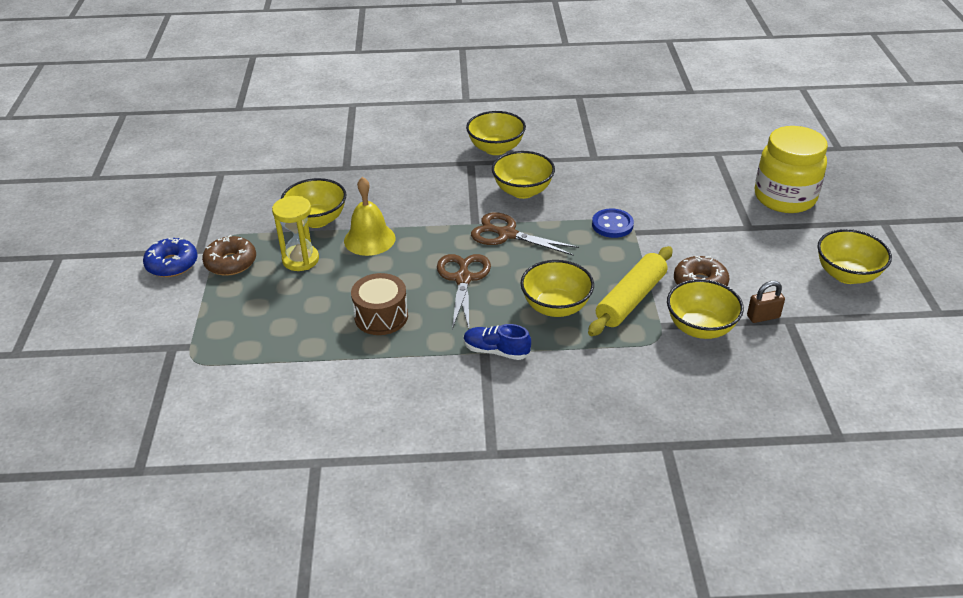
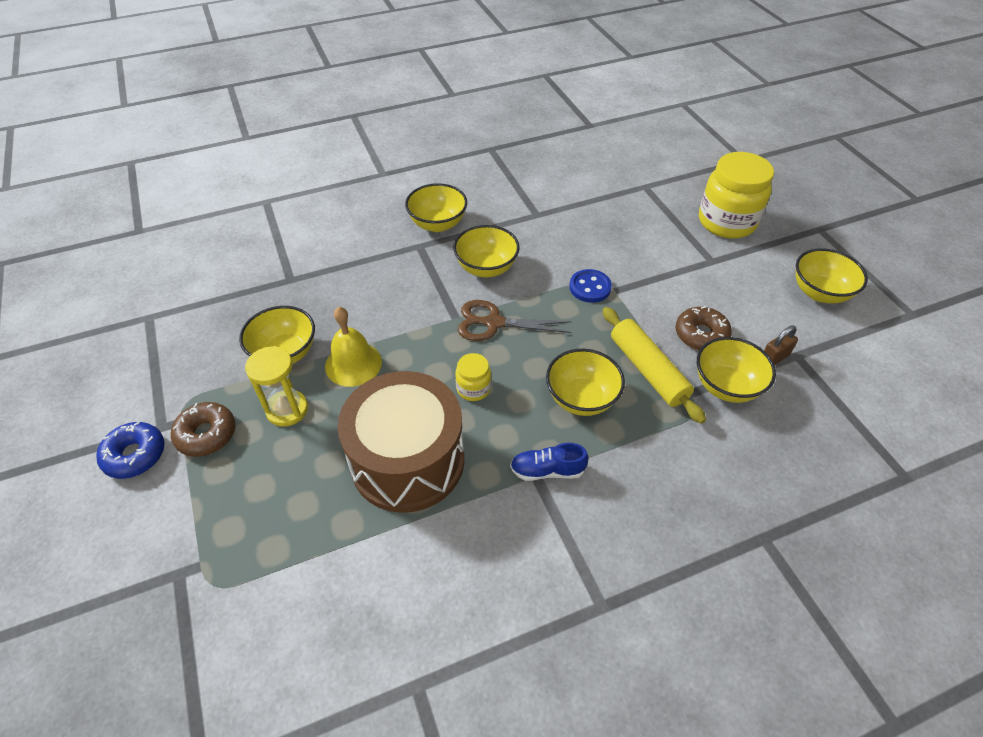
camera: 20 degrees left, 10 degrees up
(381, 316) = (407, 460): brown drum -> brown drum, size x1.90
(463, 279) = (473, 388): brown scissors -> yellow jar
(631, 299) = (648, 370): yellow rolling pin -> yellow rolling pin turned 45 degrees counterclockwise

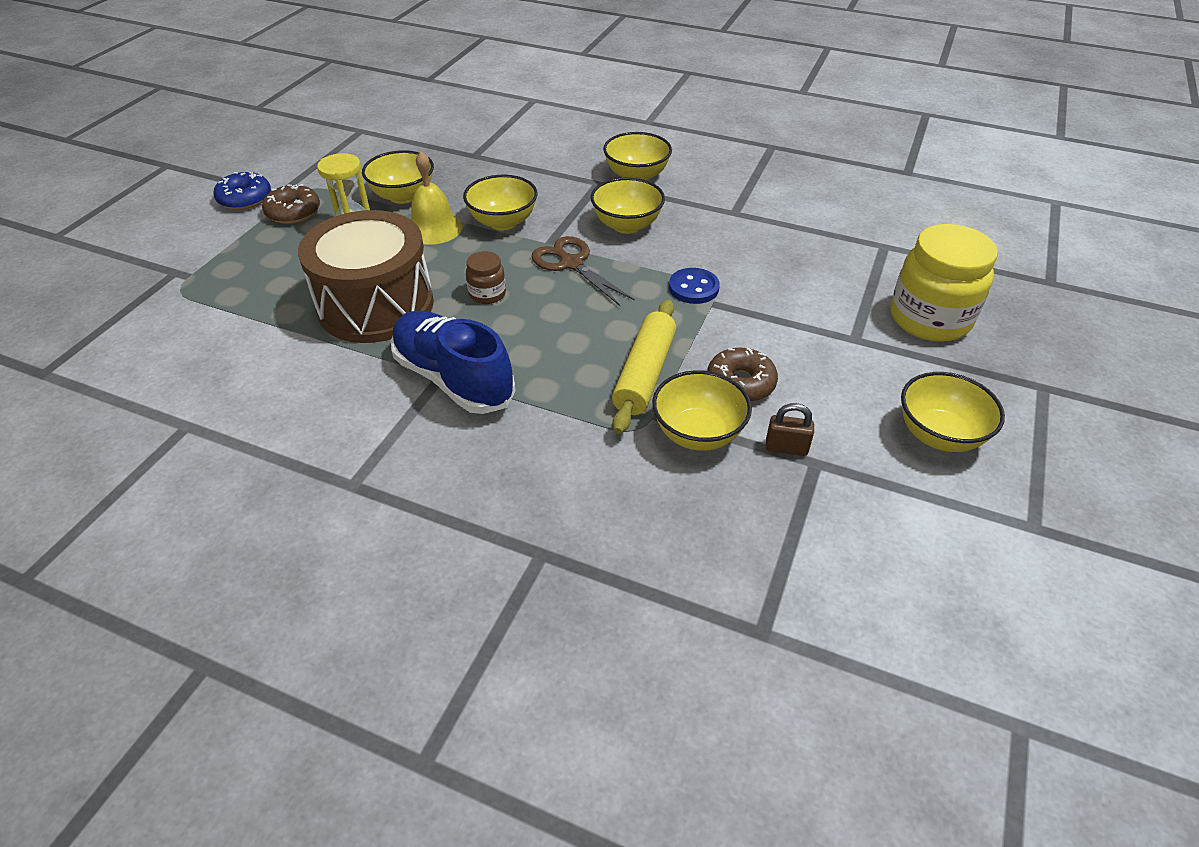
camera: 45 degrees right, 5 degrees down
(473, 388) = (487, 294): yellow jar -> brown jar
(547, 470) = (453, 379): blue shoe -> blue shoe, size x1.97
(581, 398) = (555, 354): yellow bowl -> yellow bowl (503, 222)

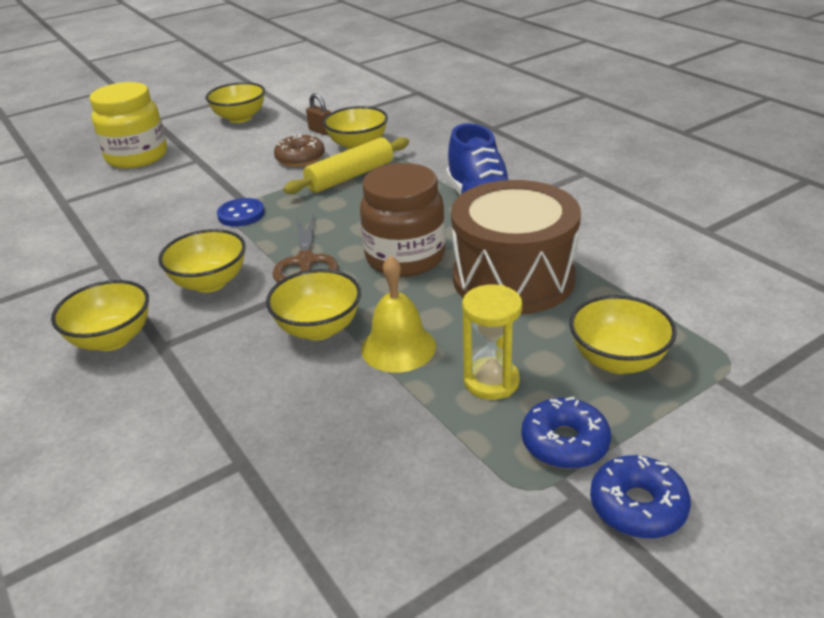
camera: 145 degrees left, 10 degrees down
(293, 212) = (564, 443): brown donut -> blue donut
(403, 196) = (399, 415): yellow bowl -> yellow bowl (617, 360)
(487, 294) = (405, 258): brown jar -> brown jar, size x2.10

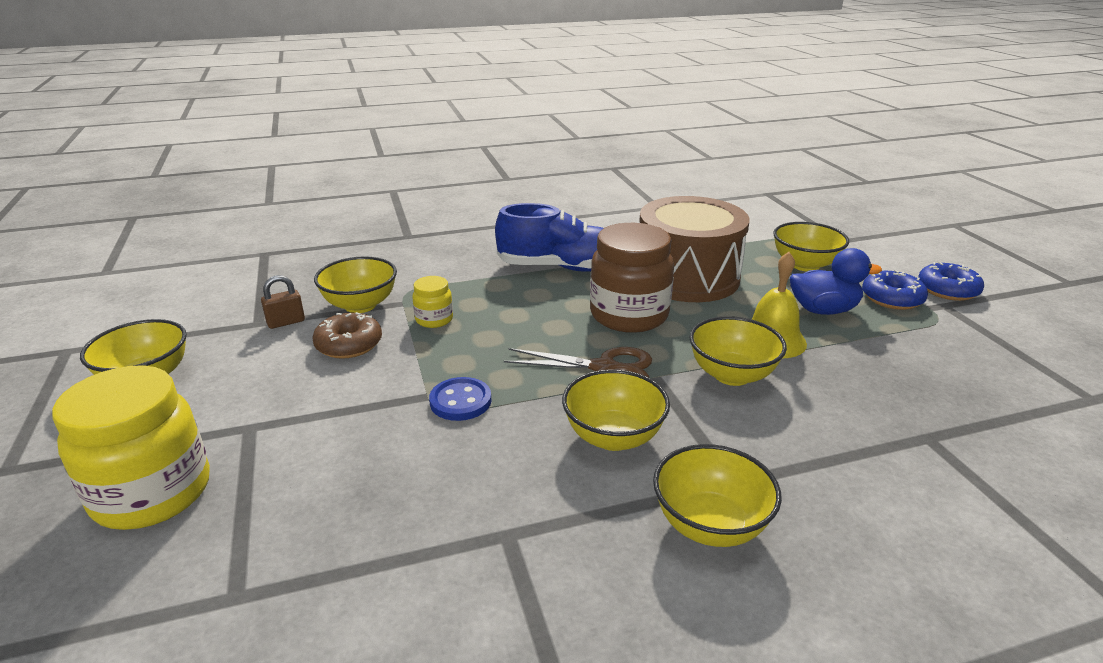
camera: 75 degrees left, 5 degrees down
(350, 176) = (434, 319): yellow rolling pin -> yellow jar
(491, 381) = (823, 310): yellow hourglass -> blue duck

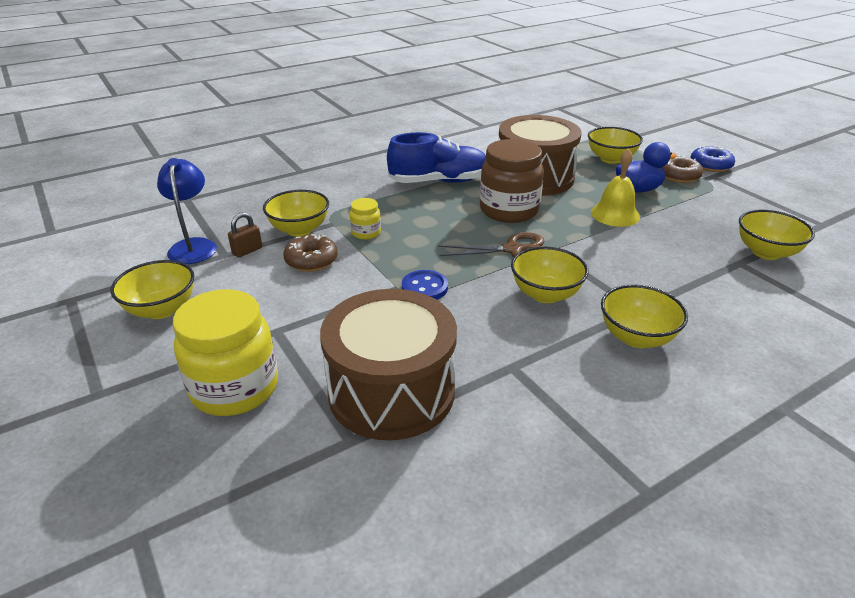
camera: 15 degrees left, 5 degrees up
(233, 308) = (193, 246): none -> blue lamp
(330, 537) = (391, 391): none -> brown drum
(732, 375) = (601, 241): yellow bowl -> yellow bowl (766, 252)
(892, 298) = (678, 176): blue donut -> brown donut

